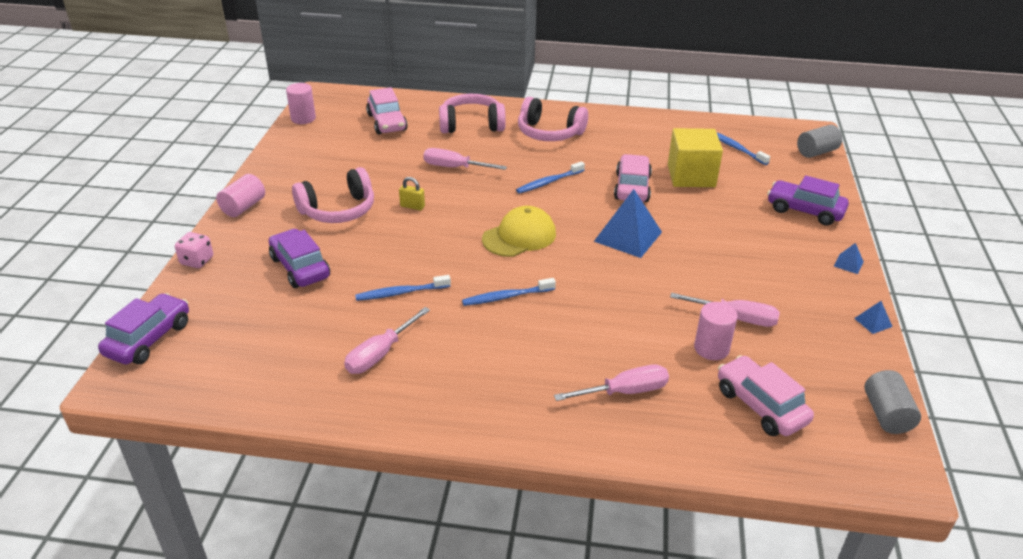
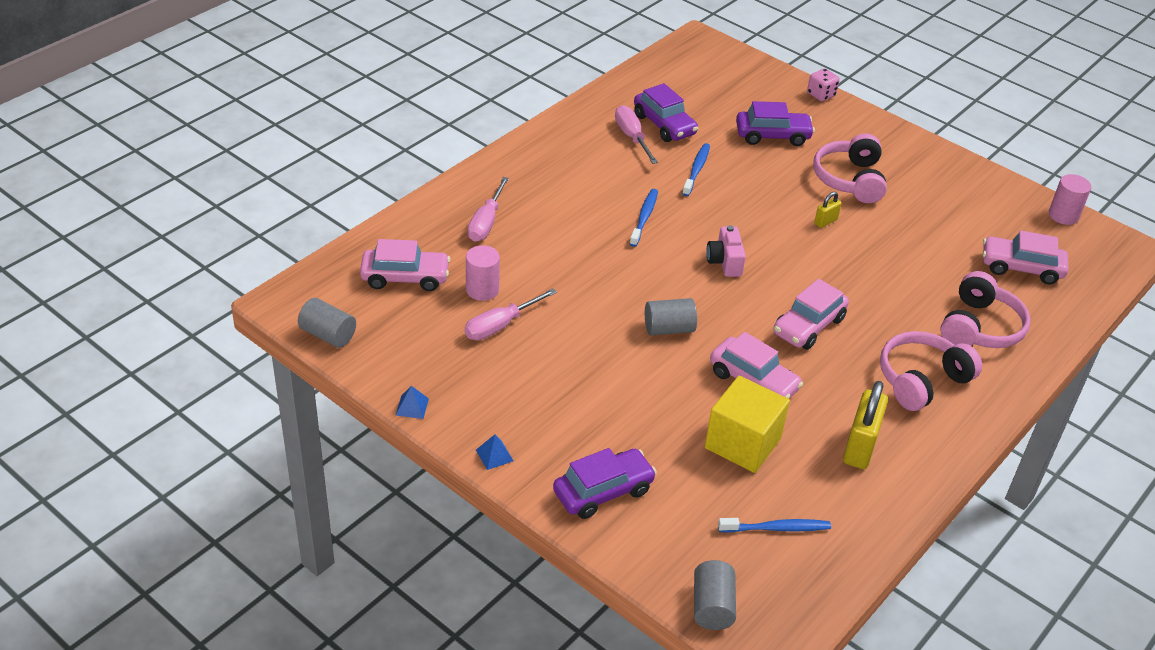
camera: 120 degrees right, 5 degrees up
(149, 339) = (735, 57): purple car -> purple car (664, 125)
(243, 207) = (892, 134): pink cylinder -> none
(455, 167) = (884, 275): pink screwdriver -> none
(519, 236) = (725, 262): yellow cap -> pink camera
(549, 182) = (808, 326): blue toothbrush -> pink car
(628, 236) = (669, 329): blue pyramid -> grey cylinder
(636, 139) = (860, 447): none -> yellow padlock

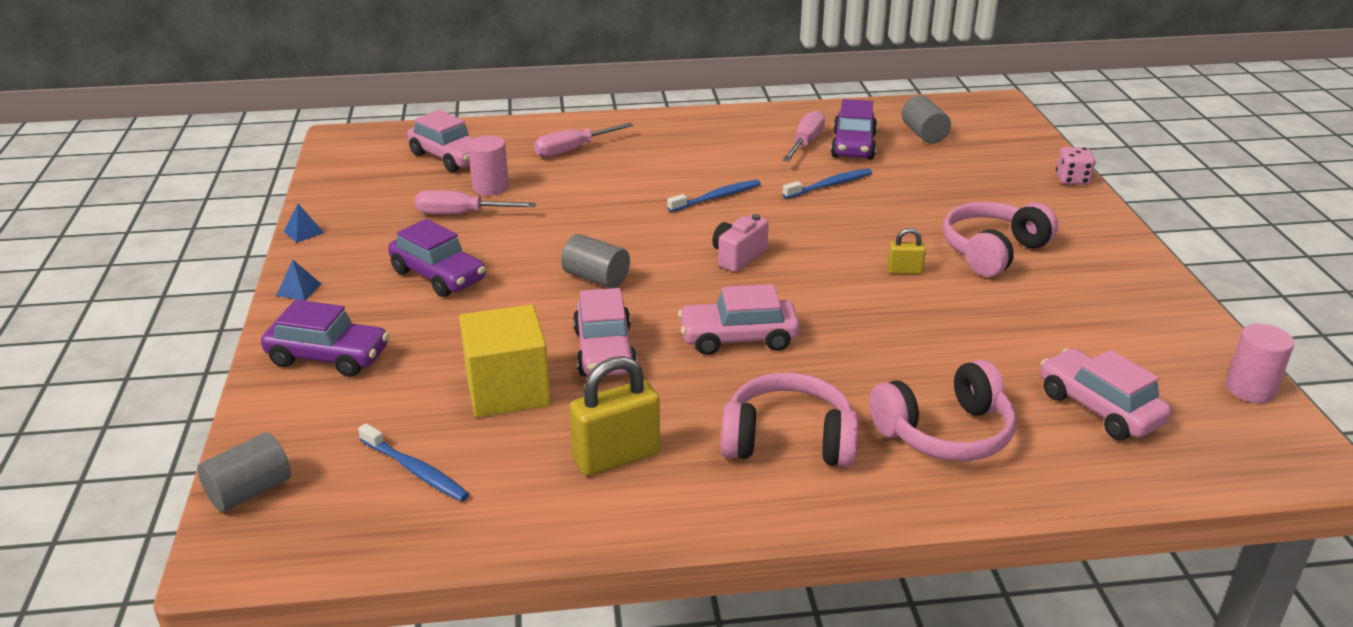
camera: 45 degrees right, 10 degrees down
(328, 335) = (333, 166): grey cylinder -> grey cylinder (923, 134)
(772, 136) = (958, 190): purple car -> purple car (438, 276)

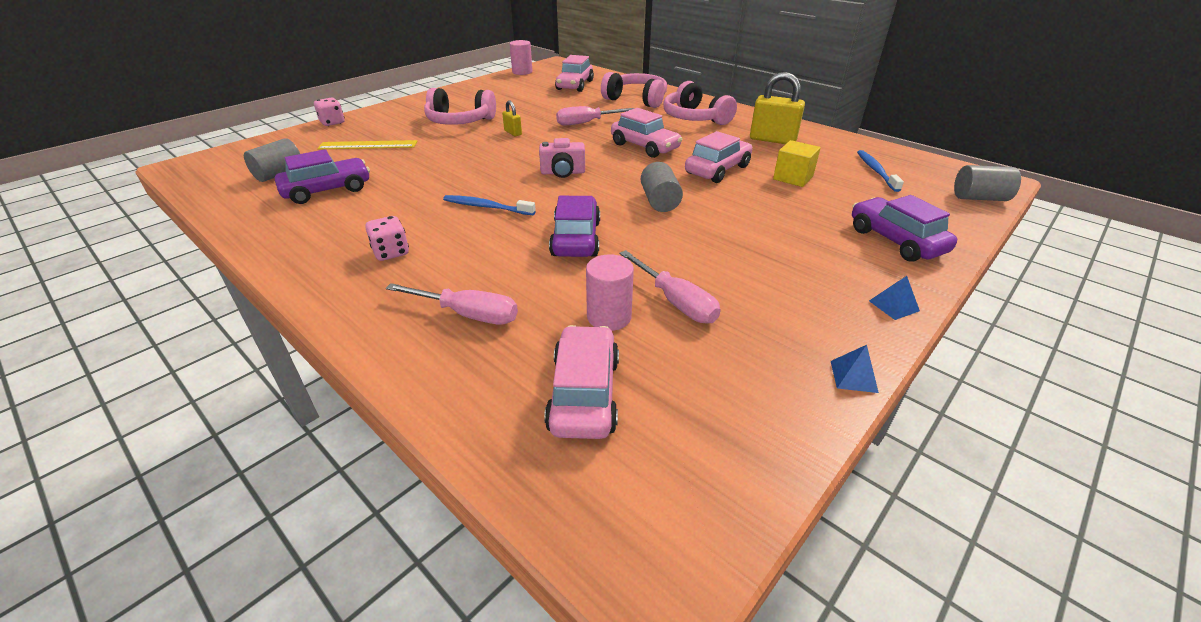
camera: 130 degrees left, 5 degrees up
(438, 276) = (761, 256): purple car -> purple car (576, 239)
(507, 390) = (793, 178): yellow cube -> yellow cube, size x0.64
(694, 146) = (391, 252): none -> pink dice
(805, 143) = (338, 208): pink screwdriver -> pink screwdriver (586, 123)
(830, 185) = (417, 178): blue toothbrush -> none
(962, 183) = (368, 145): none -> yellow ruler

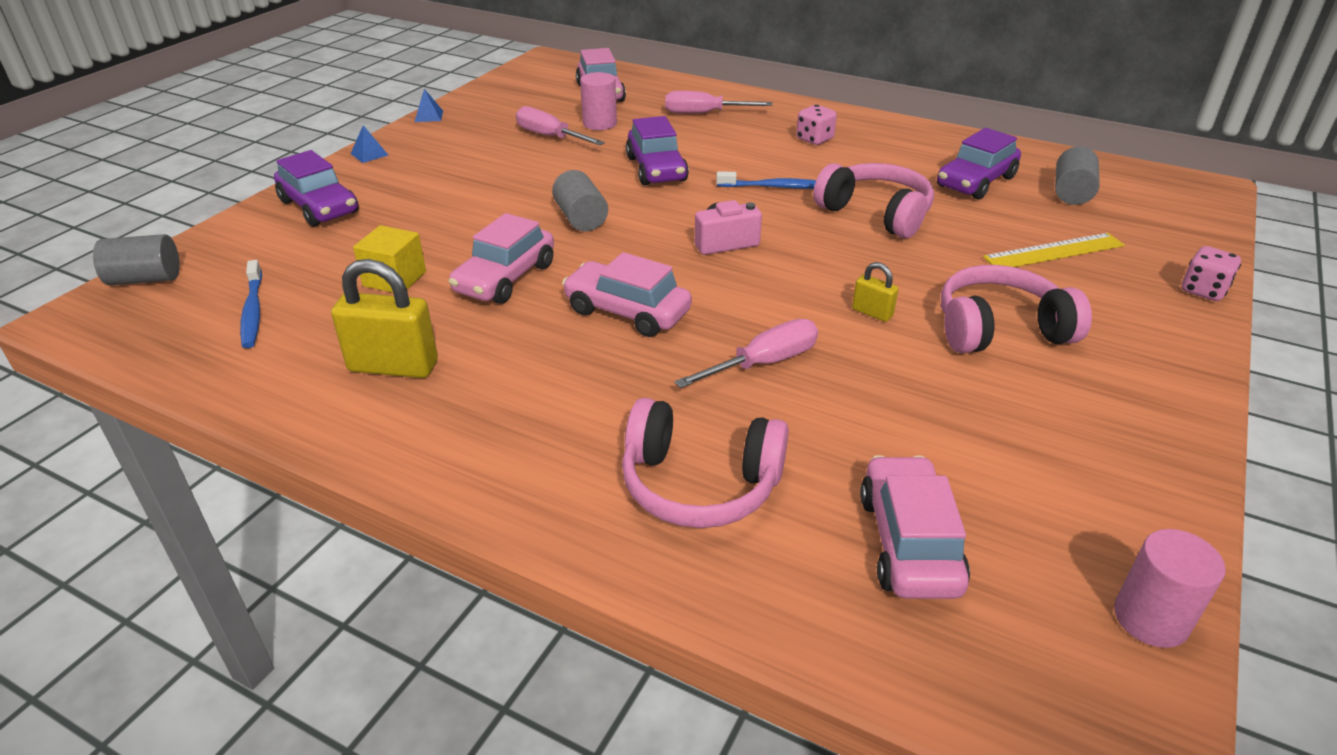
camera: 165 degrees right, 0 degrees up
(695, 118) = (544, 420): pink headphones -> pink headphones (875, 214)

